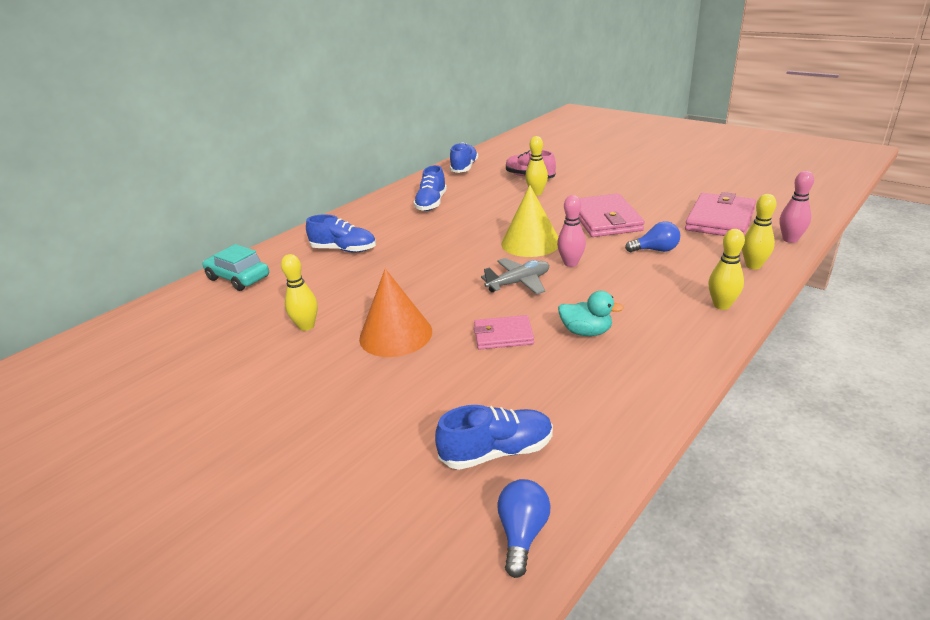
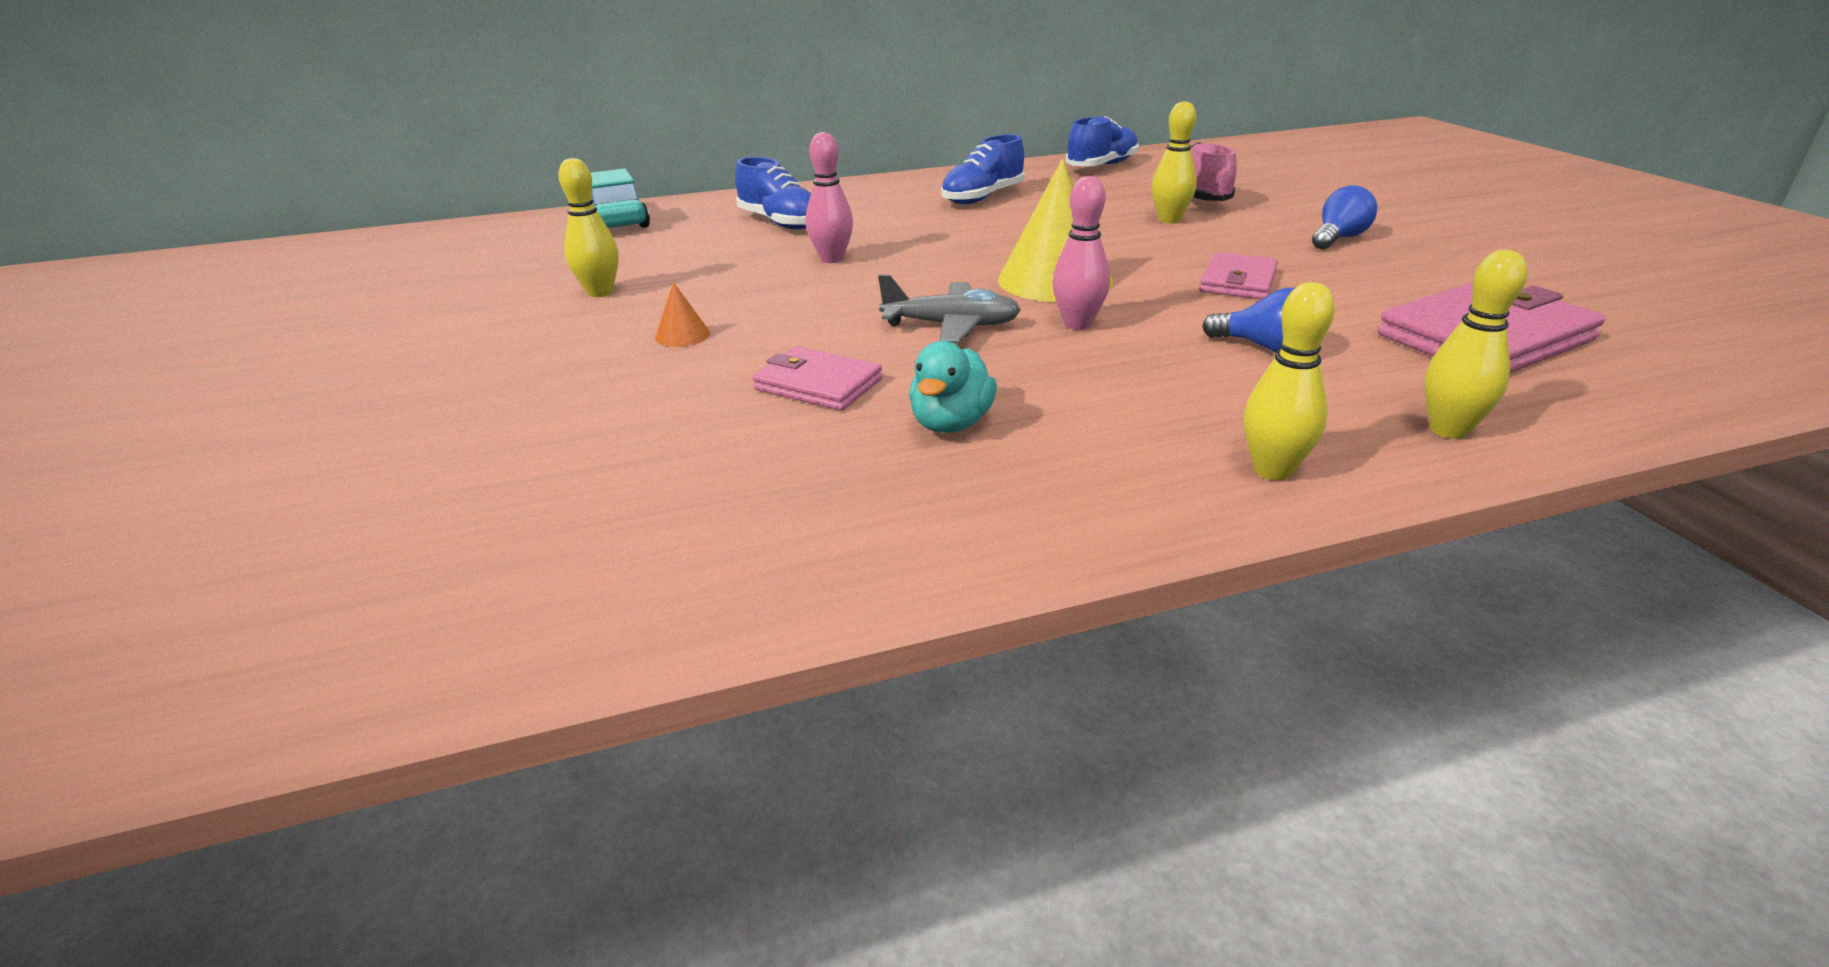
camera: 30 degrees right, 0 degrees up
(395, 334) = (682, 335): orange cone -> orange cone, size x0.43
(497, 451) = (565, 527): blue shoe -> none
(522, 533) = (417, 650): blue light bulb -> blue light bulb (1338, 239)
(586, 332) = (951, 424): turquoise duck -> turquoise duck turned 60 degrees clockwise
(605, 219) = (1238, 282): pink wallet -> pink wallet, size x0.58
(790, 239) = (1614, 412): pink bowling pin -> pink bowling pin (832, 259)

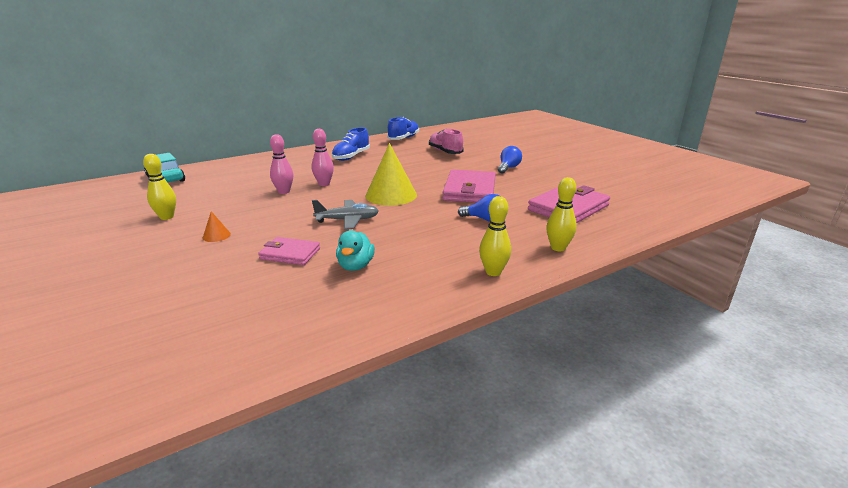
camera: 15 degrees left, 5 degrees down
(780, 223) = (254, 175): blue shoe -> none
(1077, 324) = (404, 215): pink bowling pin -> pink bowling pin (324, 184)
(1169, 220) = (437, 163): yellow bowling pin -> none
(1238, 282) = (470, 190): pink wallet -> pink wallet, size x1.71

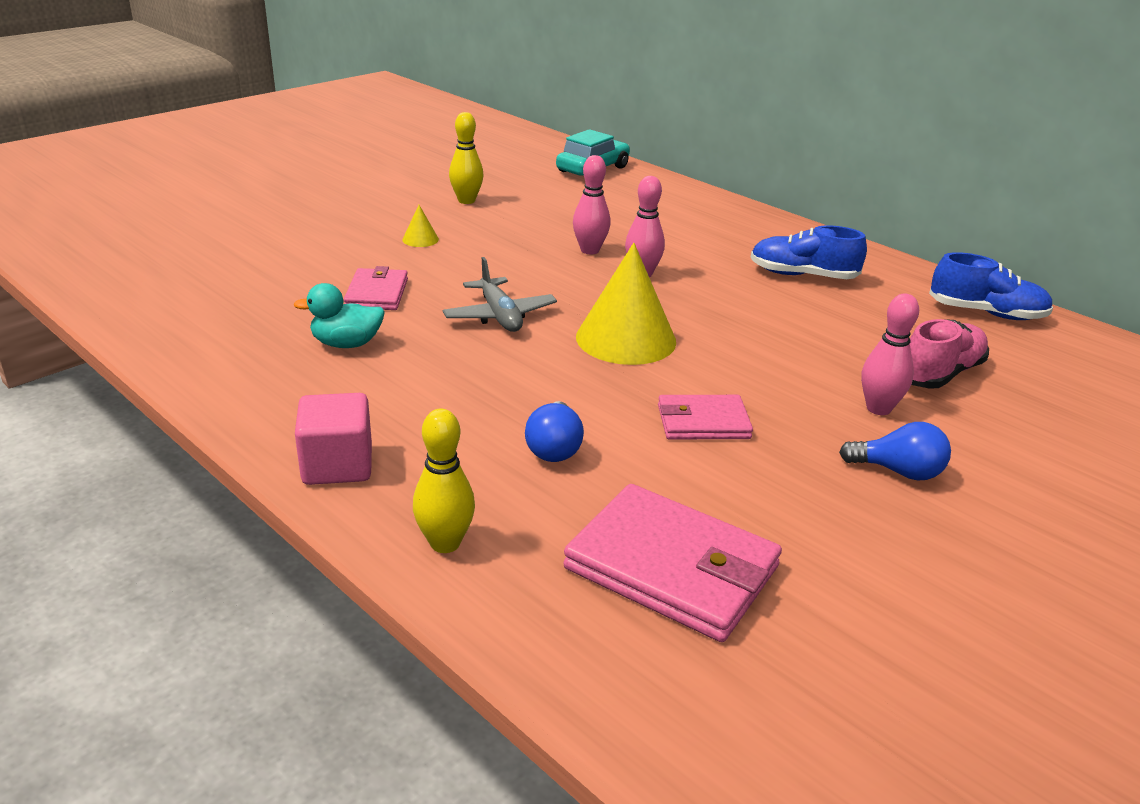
camera: 75 degrees right, 5 degrees up
(216, 236) = (420, 239): orange cone -> yellow cone
(467, 163) = (878, 408): none -> pink bowling pin
(470, 190) = (703, 422): pink wallet -> pink wallet, size x0.58
(493, 272) = (337, 465): yellow bowling pin -> pink cube

